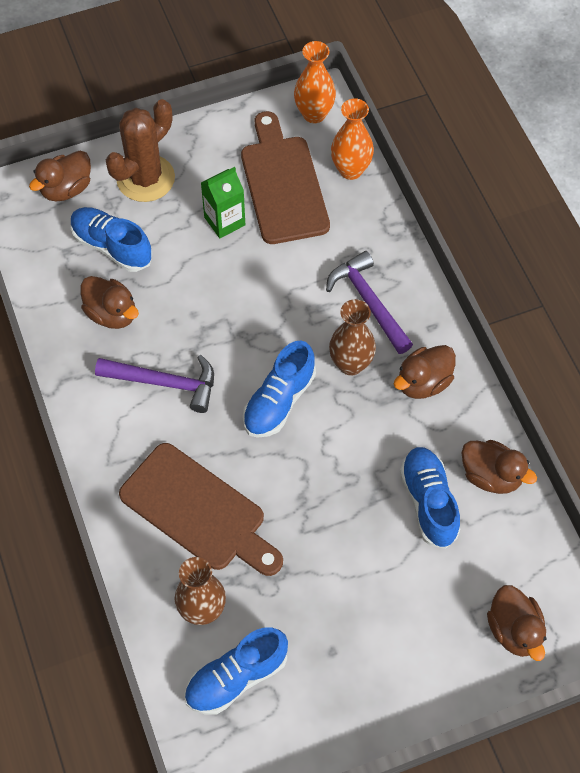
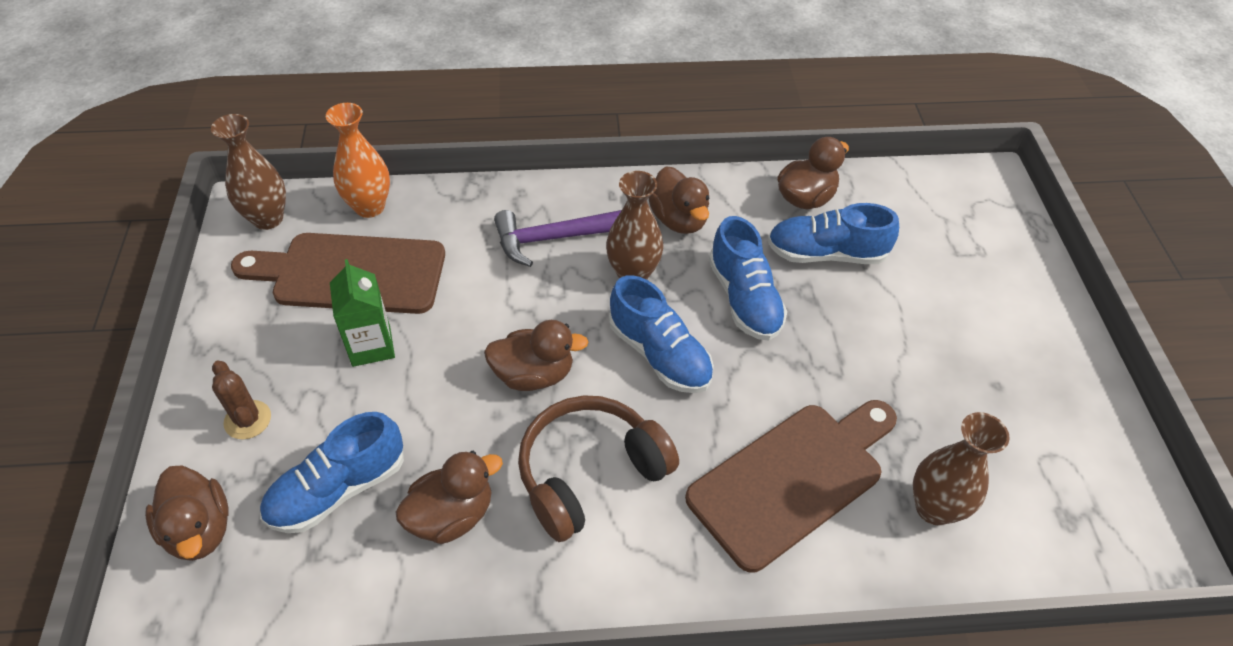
camera: 75 degrees left, 10 degrees down
(145, 178) = (247, 420): brown cactus -> brown cactus, size x0.52
(165, 383) = (590, 473): purple hammer -> brown headphones
(236, 677) = (1028, 492): blue shoe -> blue shoe (744, 299)
(314, 114) = (268, 219): orange vase -> brown vase
(514, 630) = (981, 227): brown duck -> brown duck (534, 374)

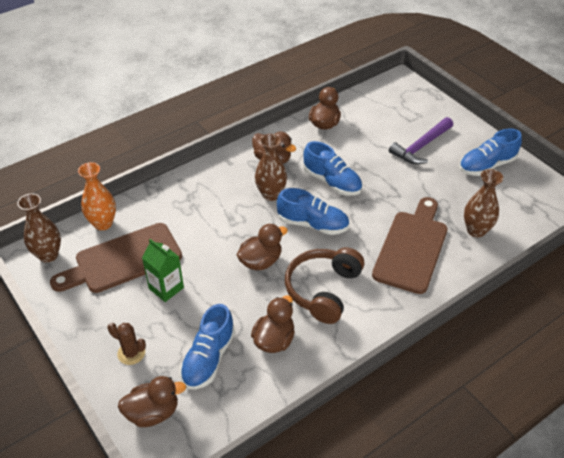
camera: 30 degrees left, 5 degrees down
(199, 529) = (153, 412): brown duck -> brown duck turned 45 degrees counterclockwise
(557, 238) = (219, 194): purple hammer -> purple hammer (421, 147)
(825, 254) = (353, 145): blue shoe -> blue shoe (487, 165)

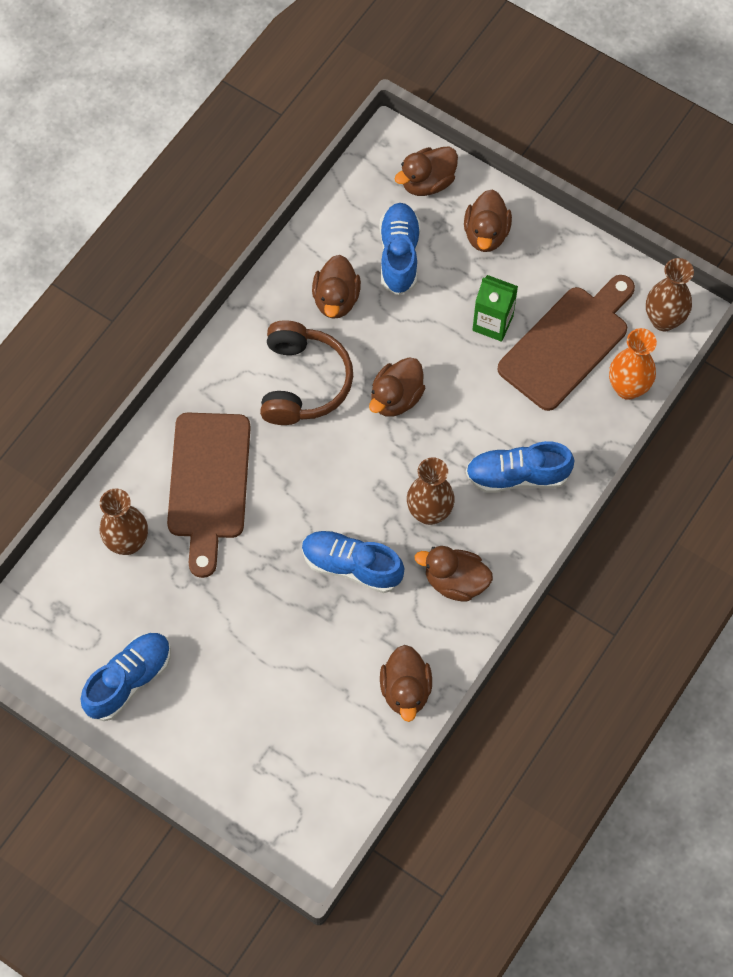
camera: 160 degrees right, 20 degrees up
(131, 353) = (486, 234): brown cactus -> brown duck
(313, 224) = (351, 479): blue shoe -> blue shoe (517, 476)
(421, 147) = (238, 688): purple hammer -> none

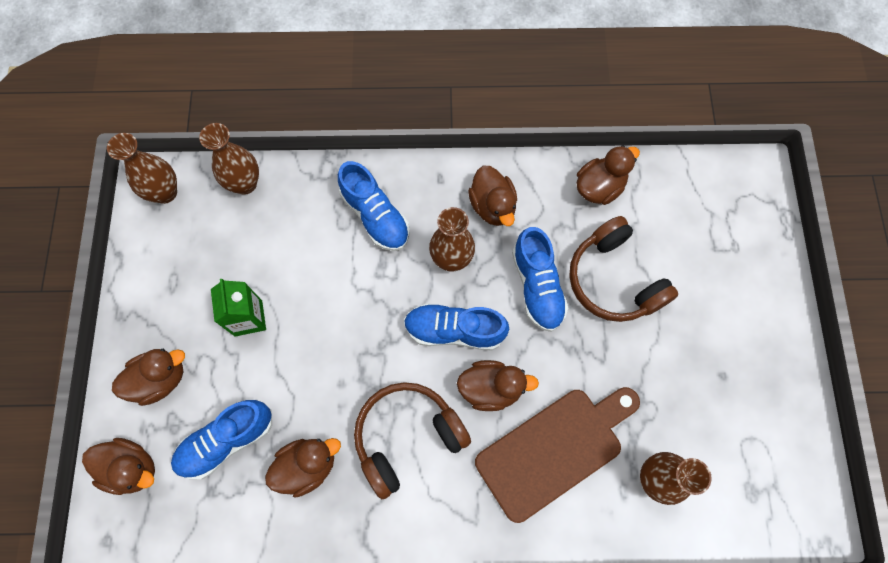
camera: 125 degrees left, 5 degrees up
(129, 680) = (757, 388): blue shoe -> blue shoe (454, 330)
(309, 635) = (614, 280): none -> brown headphones
(396, 398) = (370, 349): brown duck -> brown duck (491, 388)
(568, 343) = (231, 249): brown cutting board -> none
(627, 388) = (245, 184): orange vase -> brown vase

